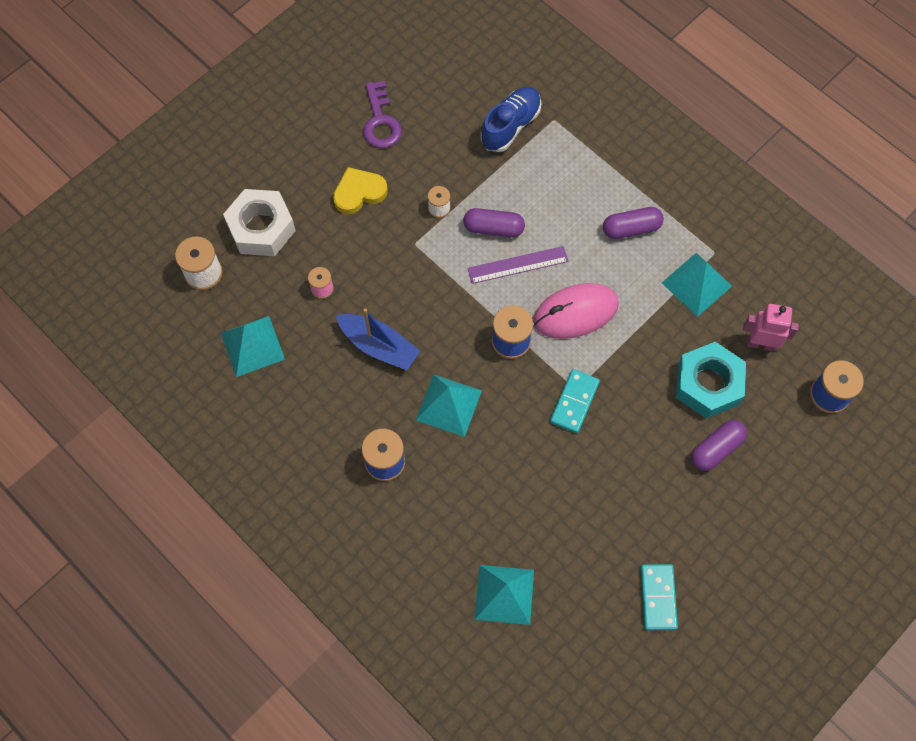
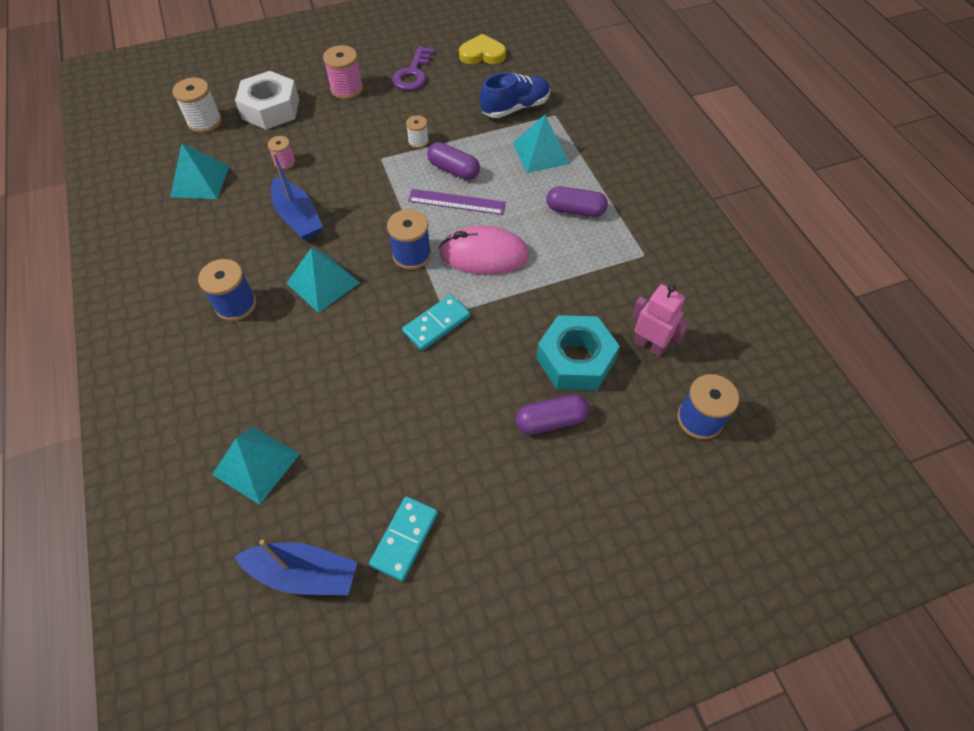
camera: 25 degrees right, 10 degrees down
(324, 170) = (347, 89): none -> pink spool
(359, 192) = (362, 111): yellow heart -> yellow heart (482, 54)
(599, 659) = (303, 573): none -> blue boat
(696, 284) = (612, 273): turquoise pyramid -> turquoise pyramid (541, 153)

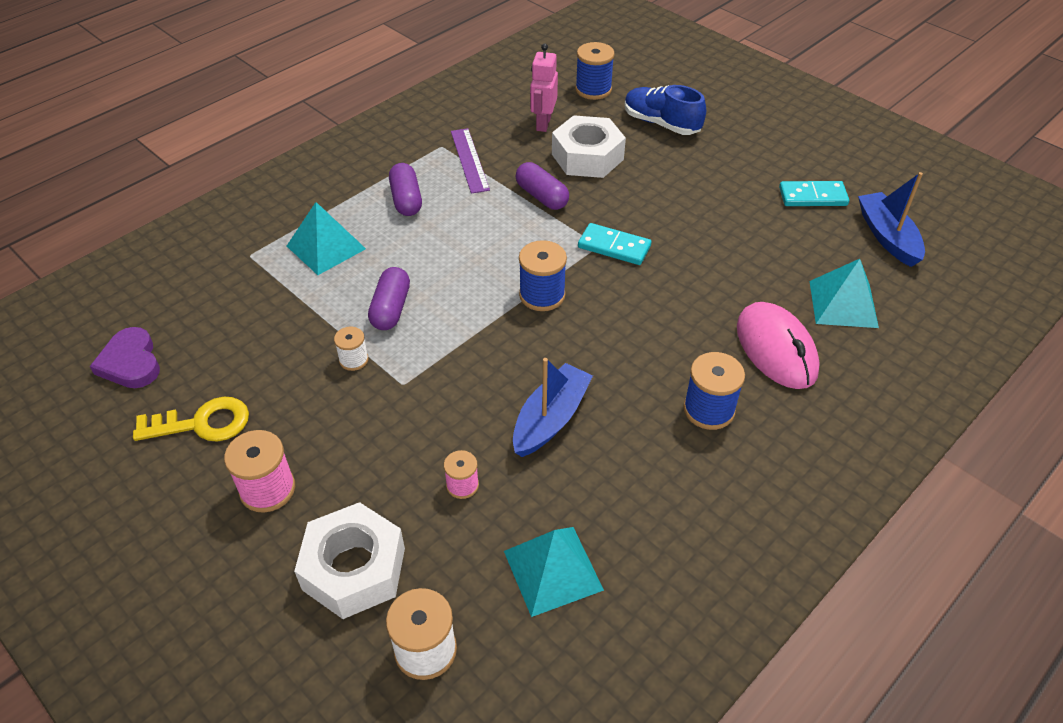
camera: 115 degrees left, 10 degrees down
(323, 283) = (627, 350): turquoise pyramid -> none
(413, 73) = (202, 423): purple key -> yellow key
(456, 202) = (443, 288): purple ruler -> purple ruler (469, 160)
(482, 54) = (130, 362): yellow heart -> purple heart
(484, 255) = (507, 243): pink mouse -> pink mouse (776, 349)
(515, 108) = (248, 292): blue shoe -> blue shoe (661, 124)
(550, 421) = (654, 155): purple capsule -> purple capsule (541, 196)
(575, 360) = (587, 157): turquoise nut -> white nut

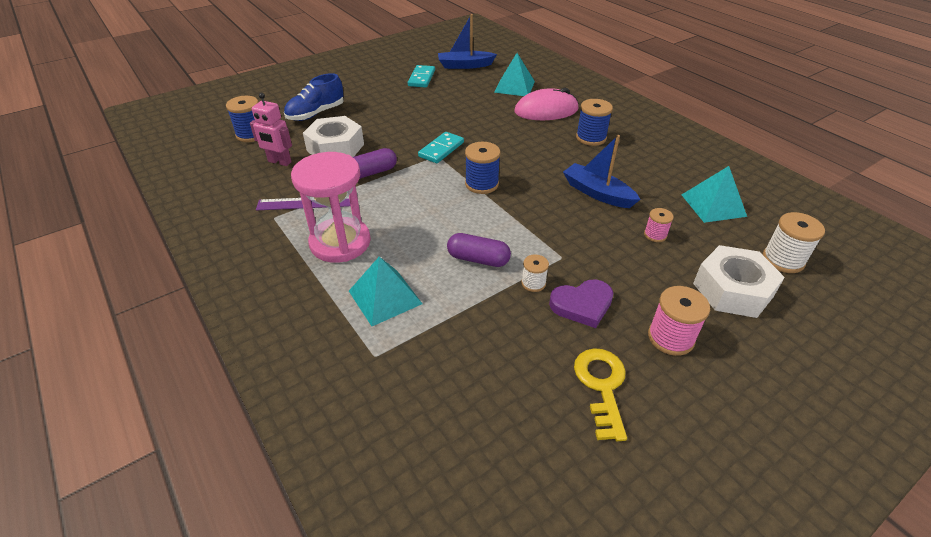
camera: 80 degrees left, 5 degrees down
(130, 362) = (516, 456): purple heart -> purple heart (582, 305)
(406, 200) = (340, 242): purple capsule -> pink hourglass

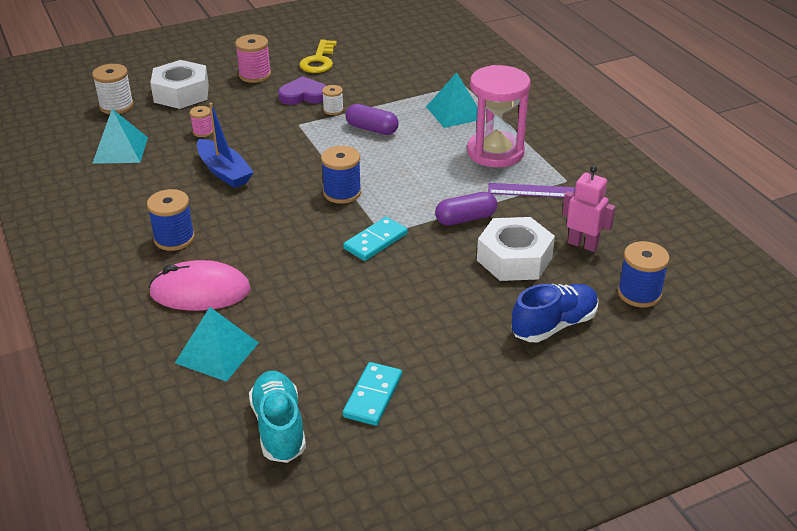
camera: 170 degrees left, 5 degrees down
(465, 65) = (279, 427): blue boat -> turquoise shoe

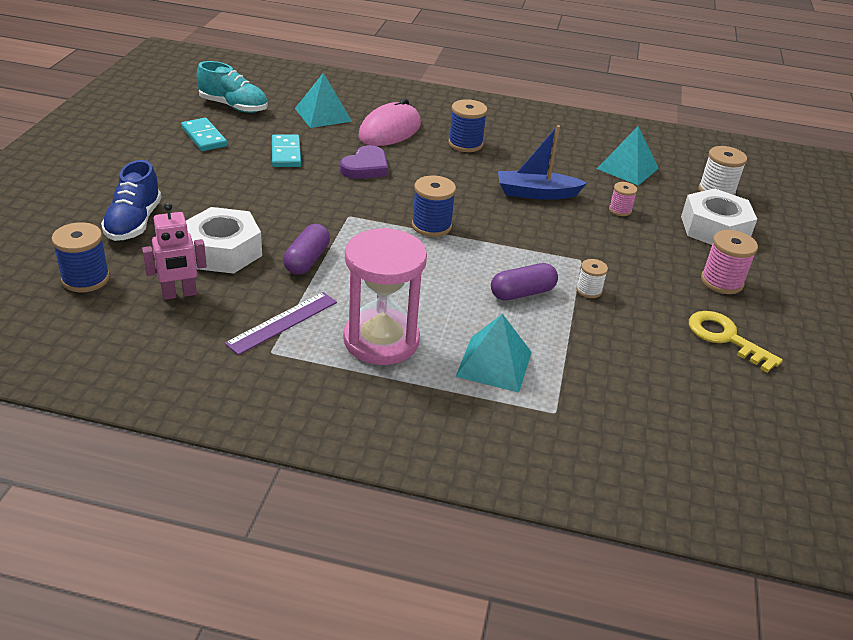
camera: 125 degrees right, 0 degrees up
(303, 95) = (642, 289): purple heart -> purple heart (365, 167)
(375, 241) = (344, 208): turquoise domino -> turquoise domino (286, 153)

